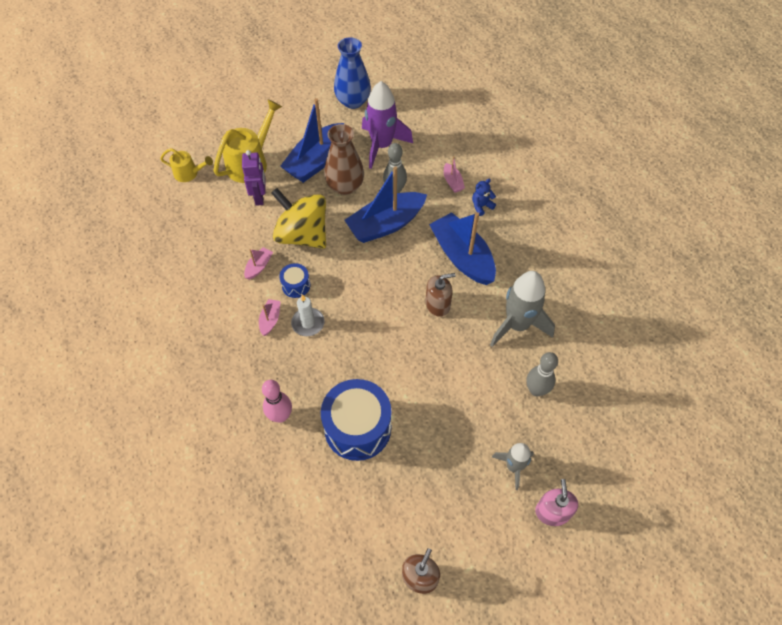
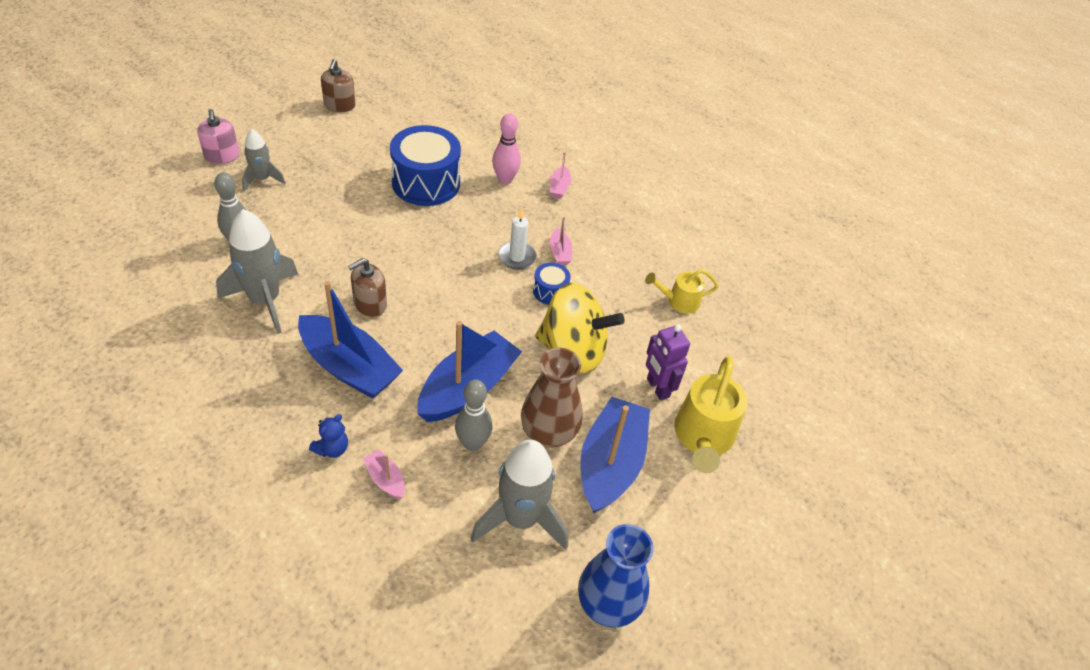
camera: 155 degrees right, 10 degrees down
(189, 173) = (773, 400): yellow watering can -> yellow watering can (678, 301)
(259, 266) = (605, 302): pink boat -> pink boat (559, 187)
(382, 146) = (520, 519): purple rocket -> grey rocket

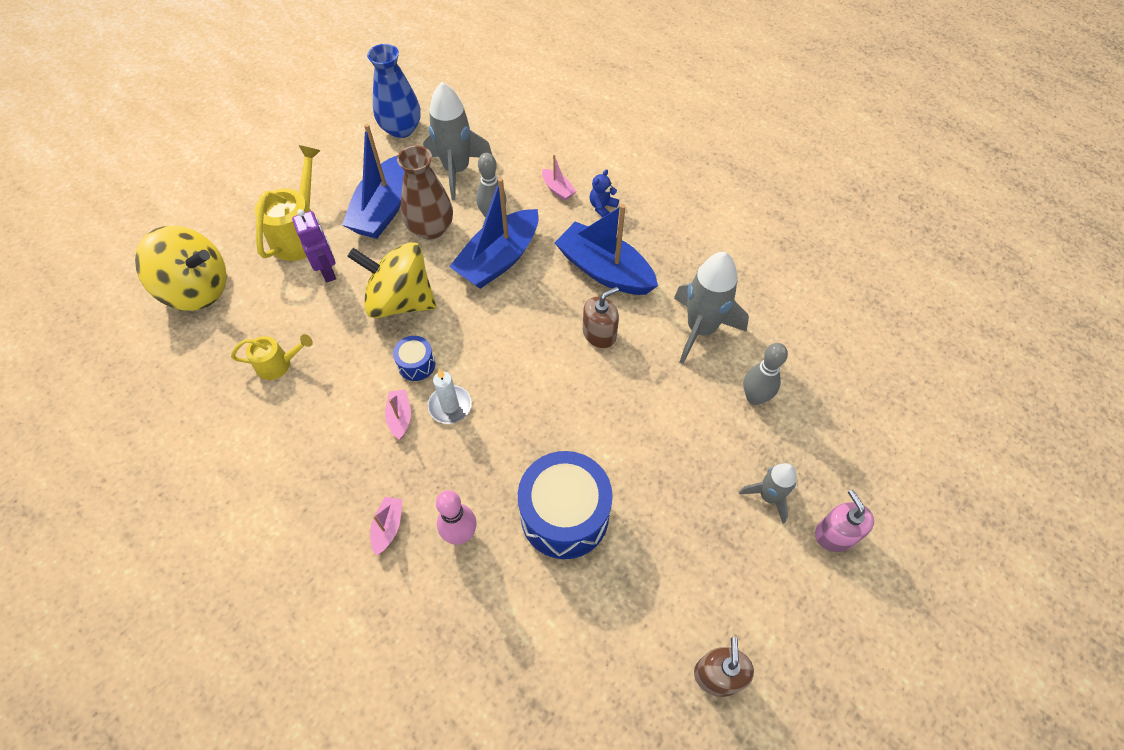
camera: 175 degrees left, 10 degrees up
(789, 378) = (197, 289): none -> yellow spinning top

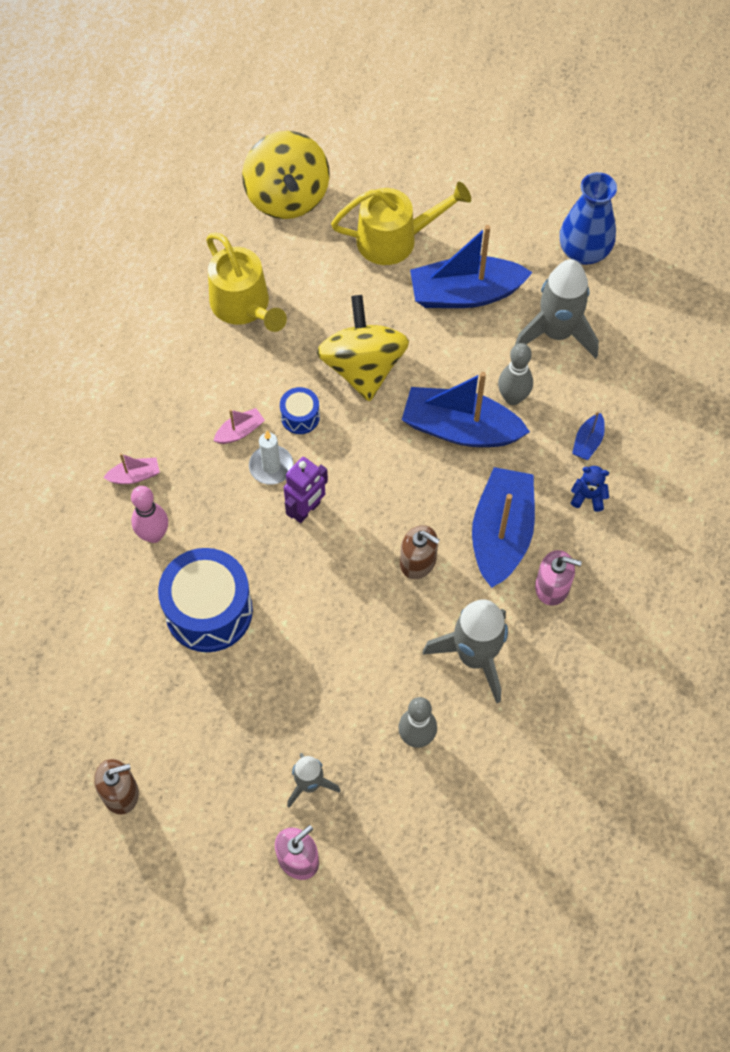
camera: 65 degrees right, 5 degrees up
(279, 364) = (244, 307): yellow watering can -> yellow watering can, size x1.74
(328, 271) = (363, 288): purple robot -> purple robot (306, 510)
(431, 229) = (464, 348): brown vase -> none
(558, 189) = (587, 442): pink boat -> blue boat
(664, 257) = (552, 587): none -> pink soap dispenser

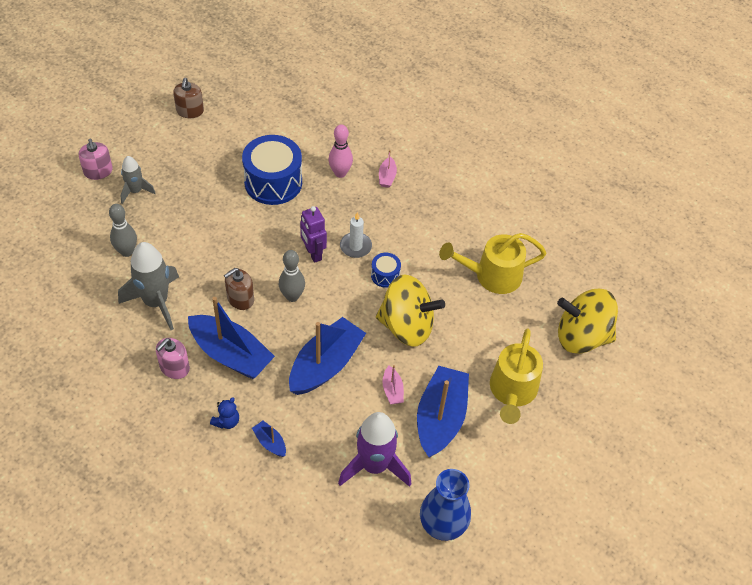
camera: 110 degrees right, 10 degrees down
(240, 431) = (391, 239): pink boat -> pink boat (392, 390)
(512, 398) = (333, 409): grey bowling pin -> grey bowling pin (292, 296)
(556, 333) = (374, 466): grey rocket -> purple rocket

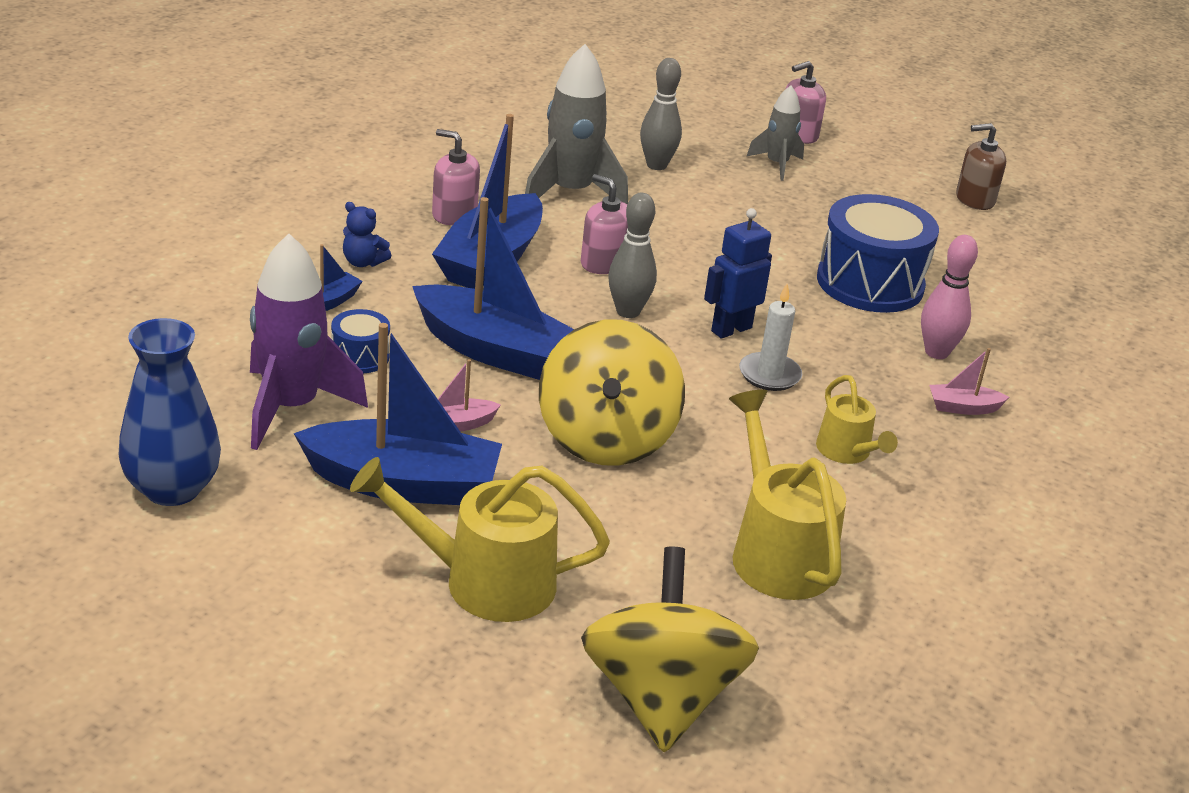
camera: 80 degrees right, 20 degrees down
(240, 299) = (604, 263): brown soap dispenser -> pink soap dispenser
(313, 253) = (731, 329): purple robot -> blue robot
(385, 275) = (716, 410): blue drum -> blue drum (360, 357)
(420, 231) = (847, 452): none -> yellow watering can

